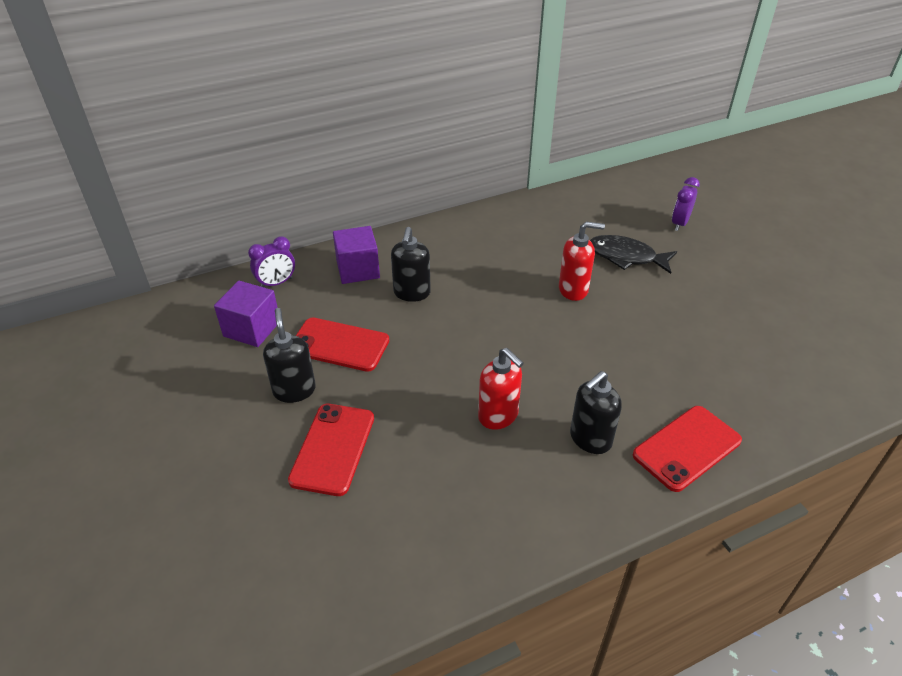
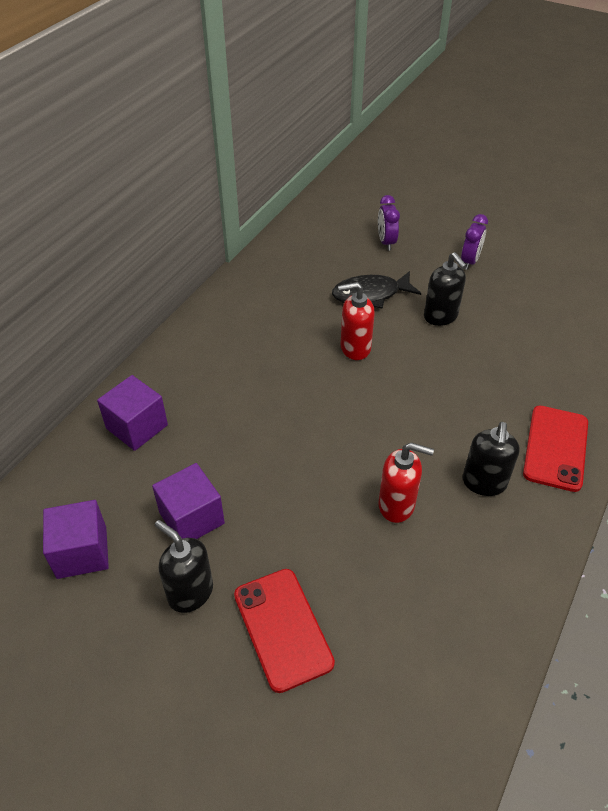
camera: 35 degrees left, 5 degrees up
(276, 283) = (61, 486): purple clock -> purple clock (470, 261)
(339, 345) = (191, 518): red phone -> purple cube
(412, 293) = (214, 425): black soap dispenser -> black soap dispenser (440, 316)
(573, 290) = (355, 348): red soap dispenser -> red soap dispenser turned 150 degrees counterclockwise

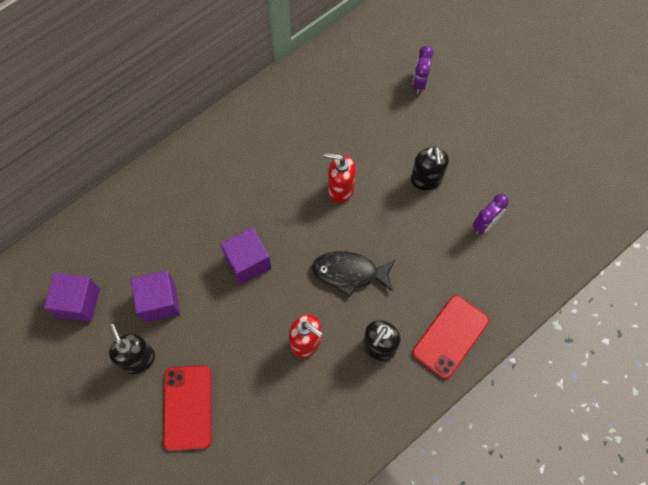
camera: 20 degrees right, 20 degrees up
(137, 427) = (147, 210): purple cube -> purple cube (248, 262)
(370, 294) = (378, 137): black fish -> black fish (349, 273)
(470, 261) = (482, 127): purple clock -> purple clock (485, 224)

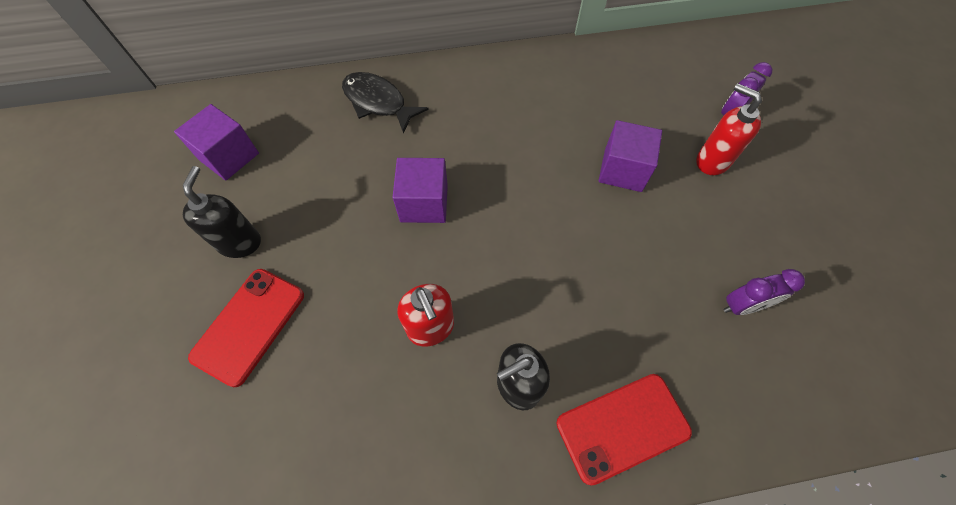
camera: 30 degrees right, 5 degrees down
(159, 302) = (304, 196): purple cube -> purple cube (623, 170)
(340, 189) = (575, 179): red soap dispenser -> red soap dispenser (712, 161)
(349, 273) = (532, 274): black fish -> black fish (378, 102)
(426, 180) = (686, 217): black soap dispenser -> none

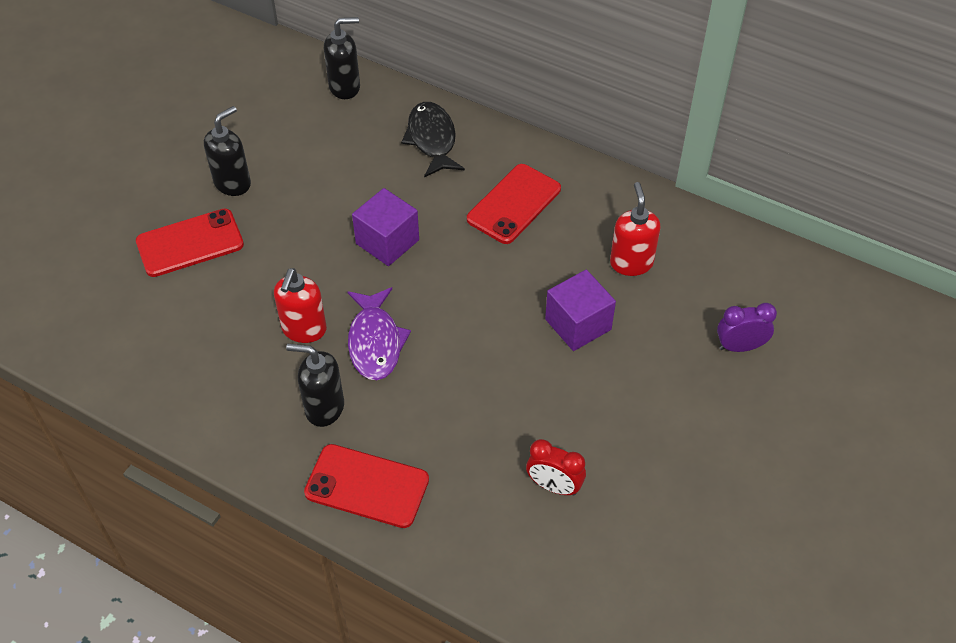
camera: 40 degrees right, 10 degrees down
(229, 156) = (280, 114): purple cube -> none
(266, 103) = (345, 87): none -> black soap dispenser
(487, 112) = (514, 204): none -> red phone
(499, 293) = (375, 342): none -> purple fish
(712, 161) = (669, 371): red soap dispenser -> red soap dispenser (631, 263)
(742, 306) = (554, 486): purple clock -> red clock

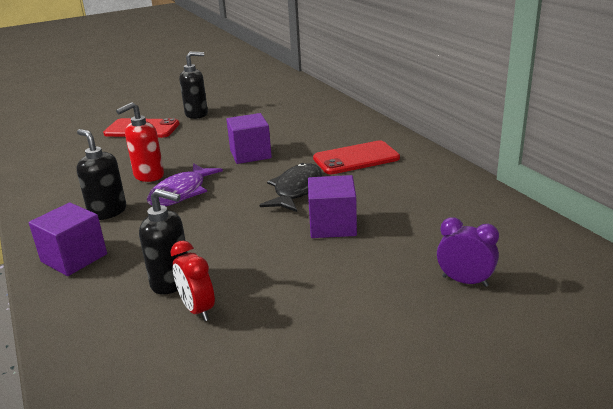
camera: 35 degrees right, 25 degrees down
(345, 87) = (308, 95): black soap dispenser -> black soap dispenser (171, 282)
(367, 486) = (74, 258): red phone -> purple cube
(432, 139) = (335, 122): black fish -> black fish (296, 190)
(631, 263) = (414, 206): red soap dispenser -> none

